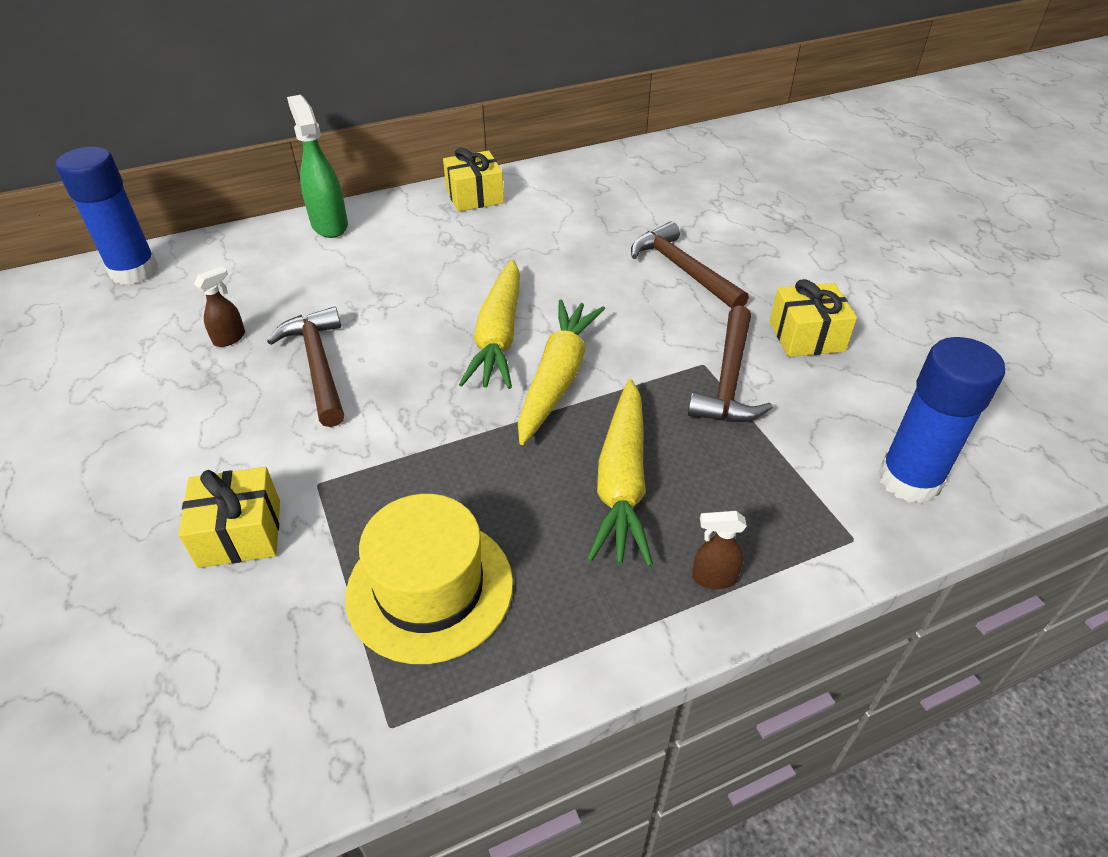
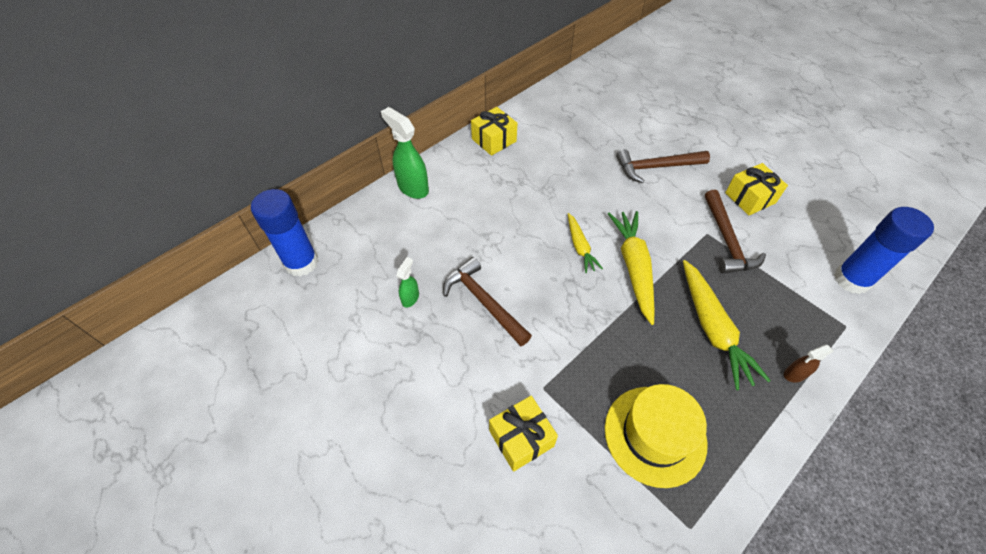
camera: 20 degrees left, 10 degrees up
(230, 338) = (410, 298): brown spray bottle -> green spray bottle
(499, 336) = (580, 247): yellow carrot -> yellow carrot, size x0.57
(683, 270) = (656, 167): brown hammer -> brown hammer turned 45 degrees counterclockwise

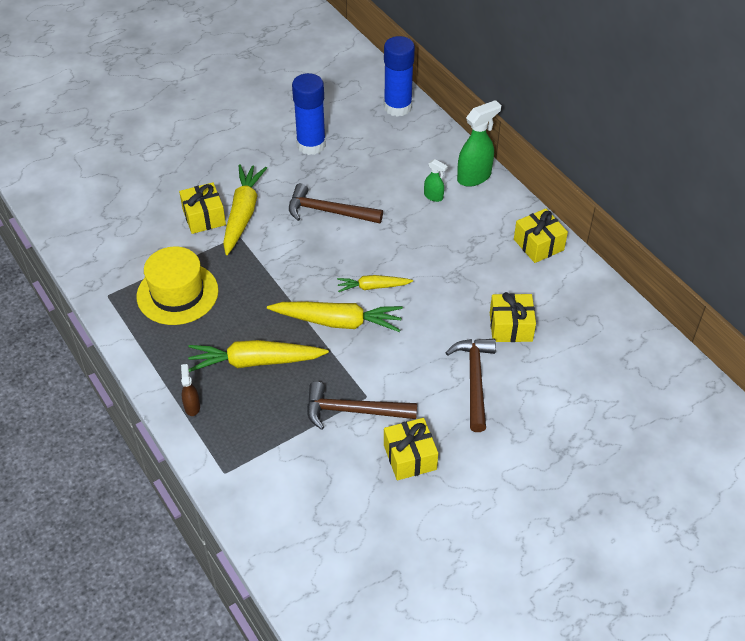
camera: 100 degrees right, 5 degrees down
(410, 298) = (344, 168): green spray bottle -> green spray bottle (433, 196)
(484, 302) = (328, 211): brown hammer -> brown hammer turned 135 degrees counterclockwise
(506, 392) = (242, 214): none -> yellow carrot
(592, 150) = (510, 327): none -> yellow gift
(852, 279) = (274, 506): blue glue stick -> blue glue stick (311, 145)

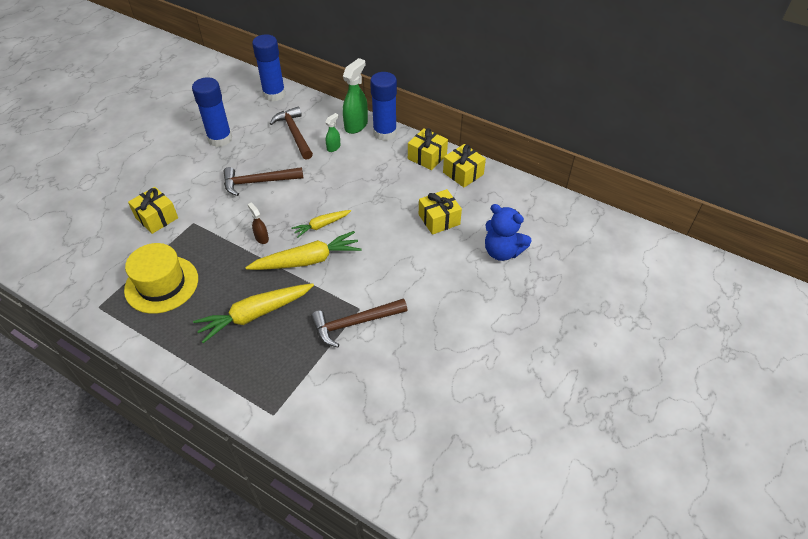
camera: 25 degrees left, 0 degrees up
(192, 406) = (218, 370): brown spray bottle -> brown spray bottle (261, 238)
(242, 214) = (189, 205): yellow carrot -> none
(410, 457) = (417, 342): yellow gift -> yellow gift (463, 173)
(433, 196) = (333, 147): green spray bottle -> green spray bottle turned 60 degrees counterclockwise
(474, 380) = (434, 266): brown hammer -> brown hammer (294, 133)
(503, 197) = (385, 133): none -> blue glue stick
(564, 392) = (502, 251): none -> blue teddy bear

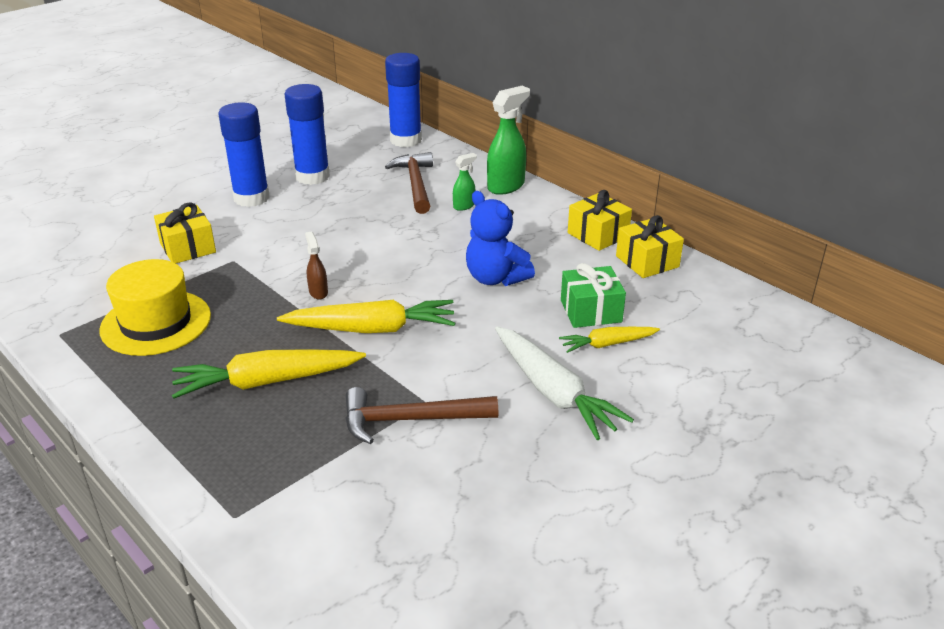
camera: 15 degrees right, 15 degrees down
(258, 182) = (342, 229): brown hammer -> none
(321, 225) = (410, 291): yellow carrot -> yellow carrot (607, 344)
(385, 133) = (544, 200): blue glue stick -> blue glue stick (251, 198)
(433, 285) = (553, 392): none -> white carrot
(439, 219) = (591, 311): yellow gift -> green gift
(502, 251) = (680, 367): blue teddy bear -> blue teddy bear (495, 278)

